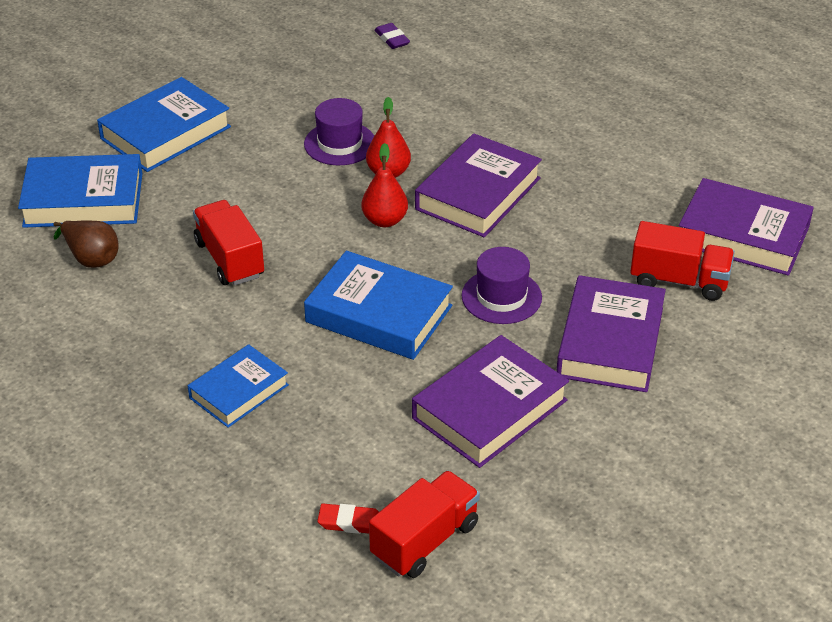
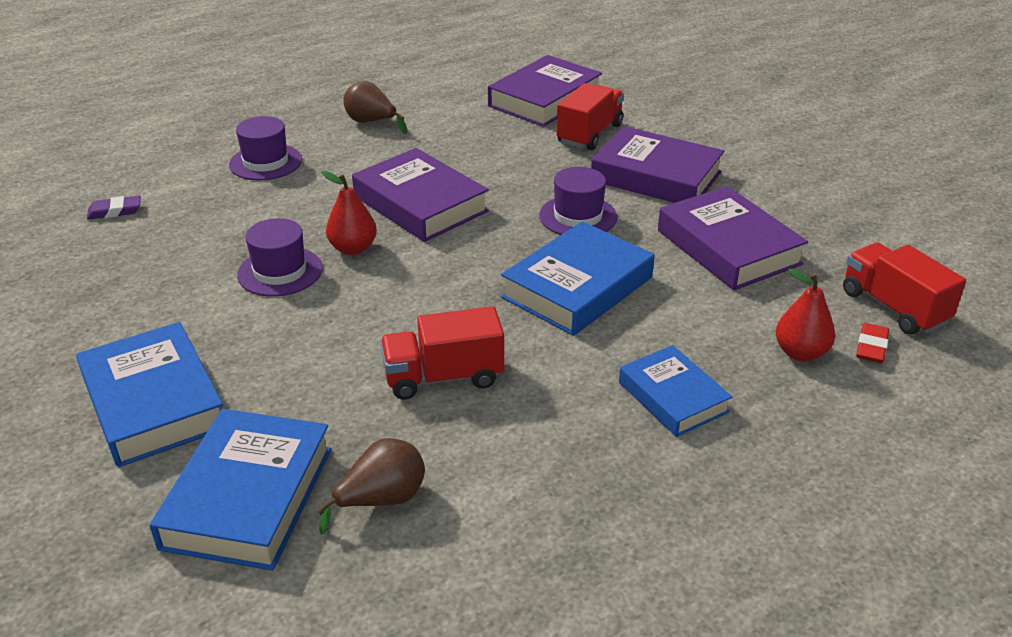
camera: 75 degrees left, 5 degrees down
(385, 220) = (431, 262): red pear -> red pear (800, 353)
(507, 89) = (265, 162): none -> purple hat
(617, 130) = (371, 122): none -> brown pear

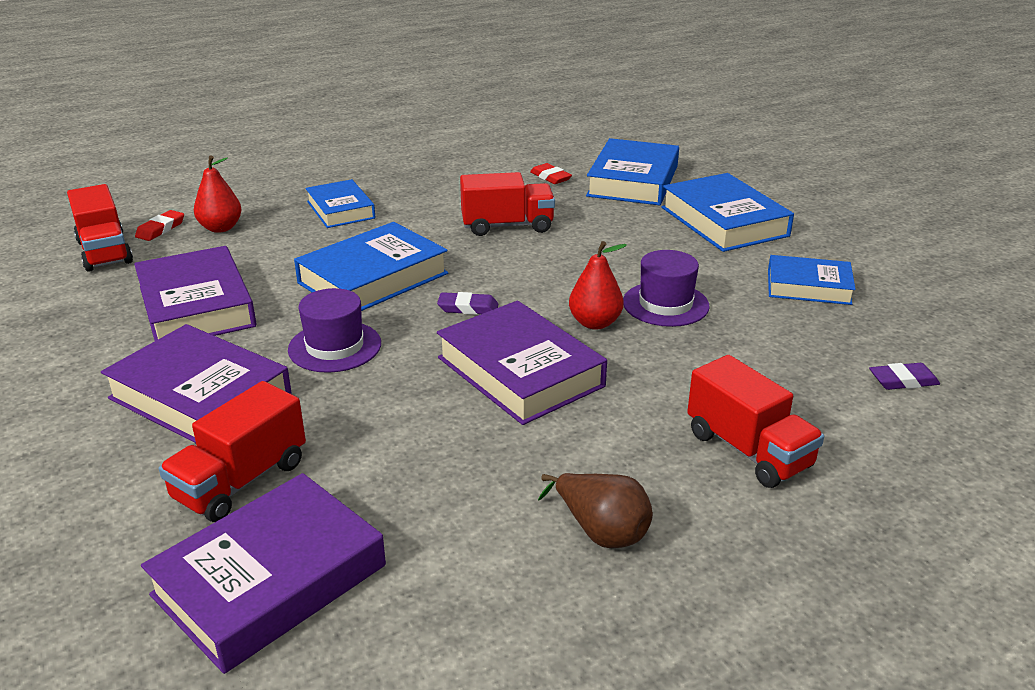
camera: 175 degrees left, 5 degrees down
(121, 300) = (808, 287): none -> blue book
(265, 162) = (748, 450): purple hat -> red truck
(381, 500) = (550, 177): brown pear -> red eraser
(472, 258) = (468, 308): none -> purple eraser

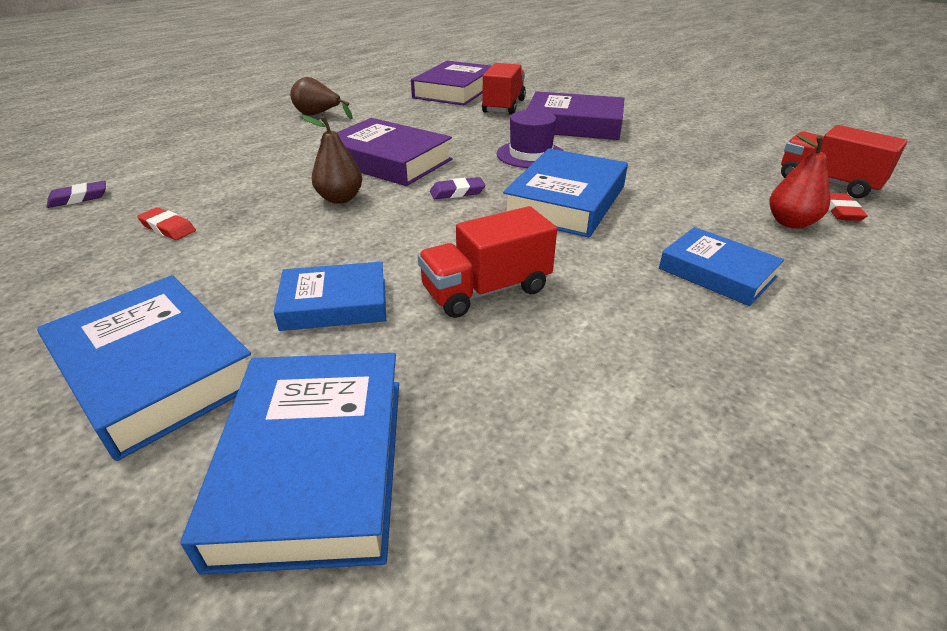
camera: 160 degrees right, 5 degrees up
(196, 306) = (666, 160): purple book -> none
(550, 177) = (487, 432): red eraser -> red eraser (168, 228)
(595, 323) = (340, 198): red pear -> brown pear
(665, 304) = (272, 225): purple hat -> none
(748, 450) = (230, 148): red truck -> none
(808, 287) = (95, 272): blue book -> blue book (334, 304)

